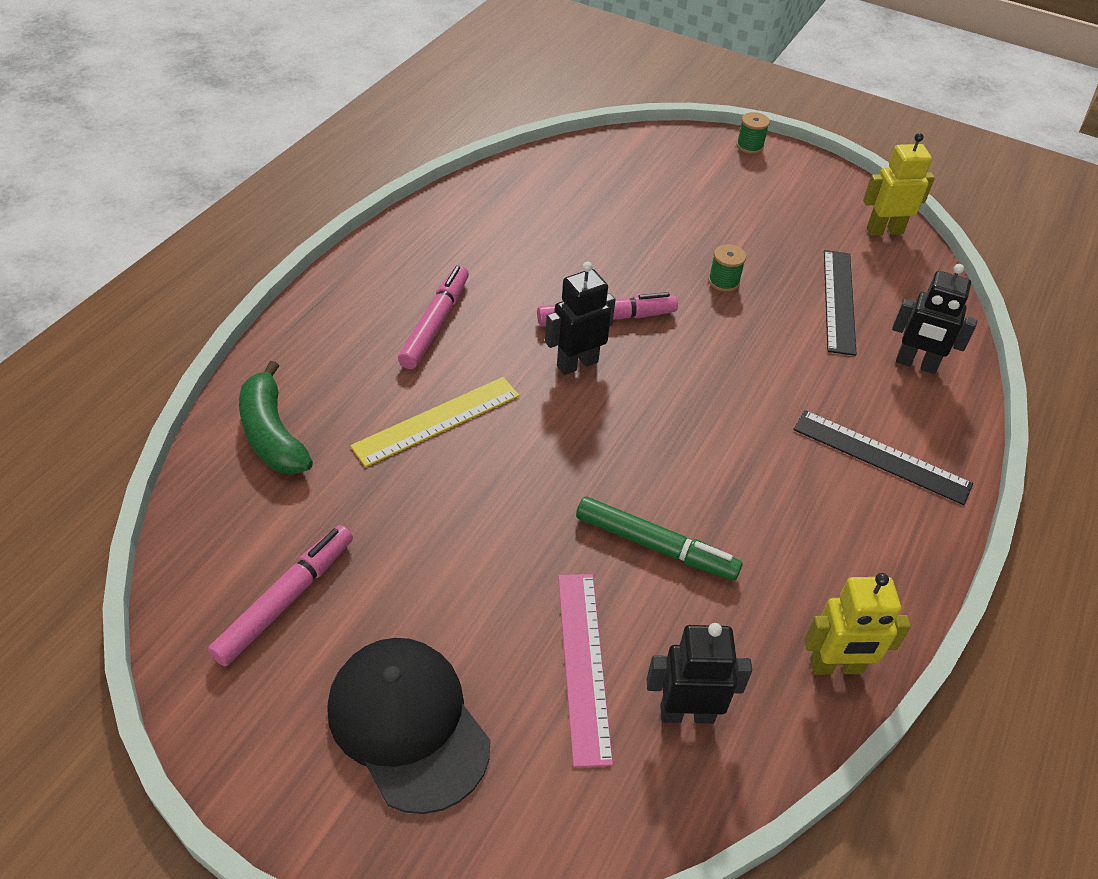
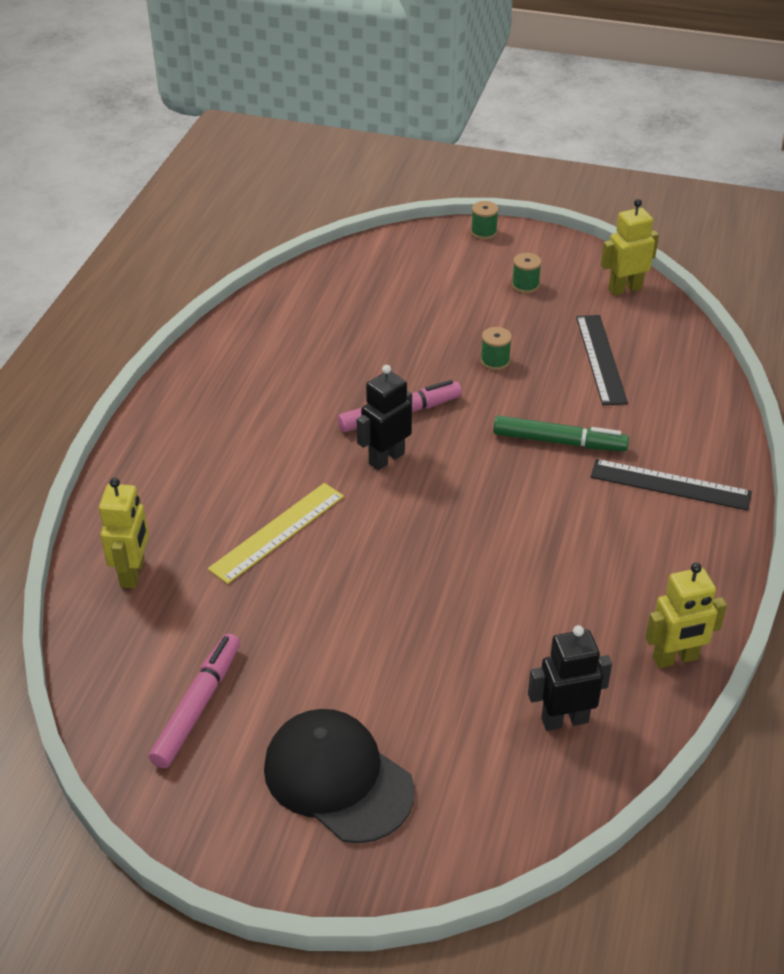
camera: 10 degrees left, 5 degrees down
(272, 434) = (133, 573): green banana -> yellow robot
(435, 324) = (246, 449): pink marker -> none
(583, 664) = (469, 701): pink ruler -> none
(654, 545) = (499, 596): green marker -> green marker (558, 441)
(778, 208) = (525, 285): none -> green spool
(916, 364) = (680, 401): black robot -> none

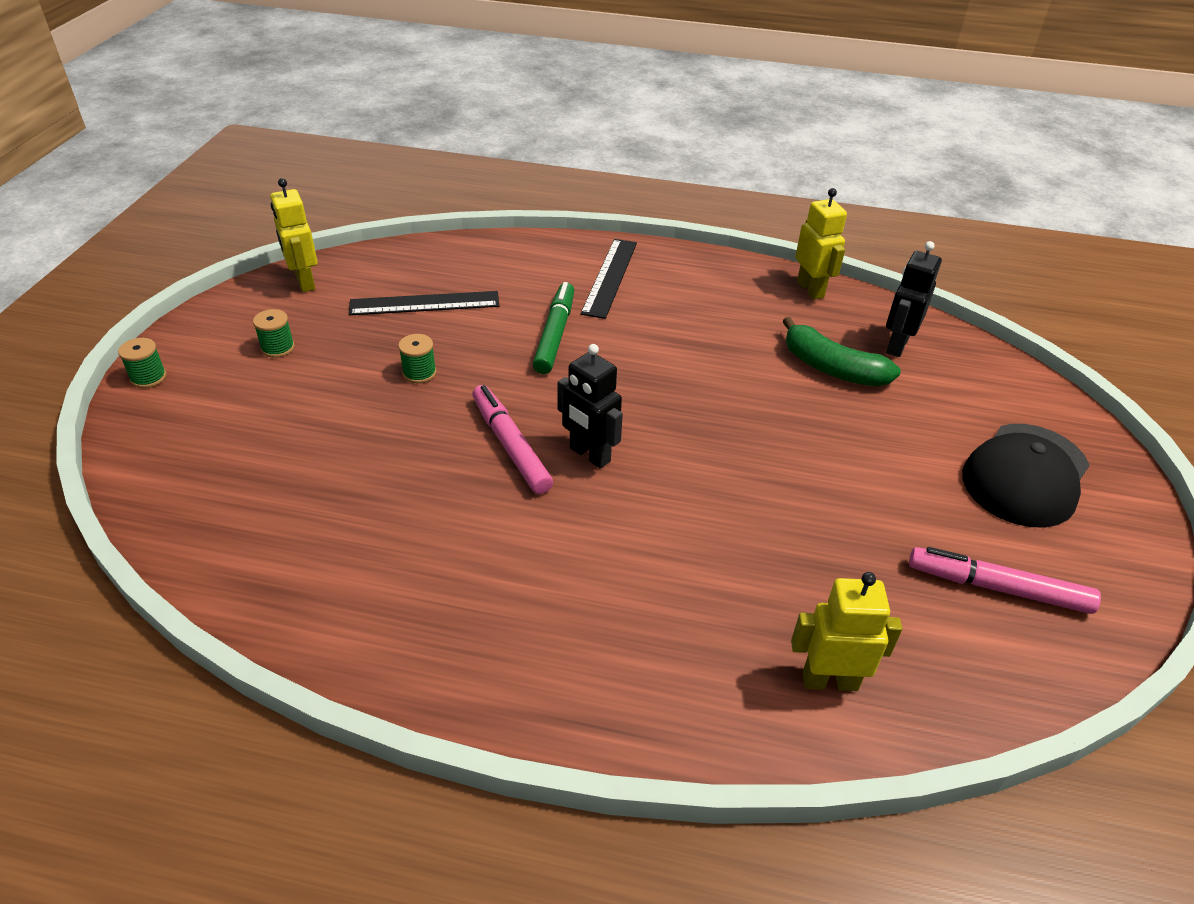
camera: 95 degrees left, 0 degrees up
(277, 532) = (725, 541): yellow ruler -> none
(516, 648) = (831, 368): none -> green banana
(564, 720) = (896, 345): black robot -> black robot turned 45 degrees clockwise

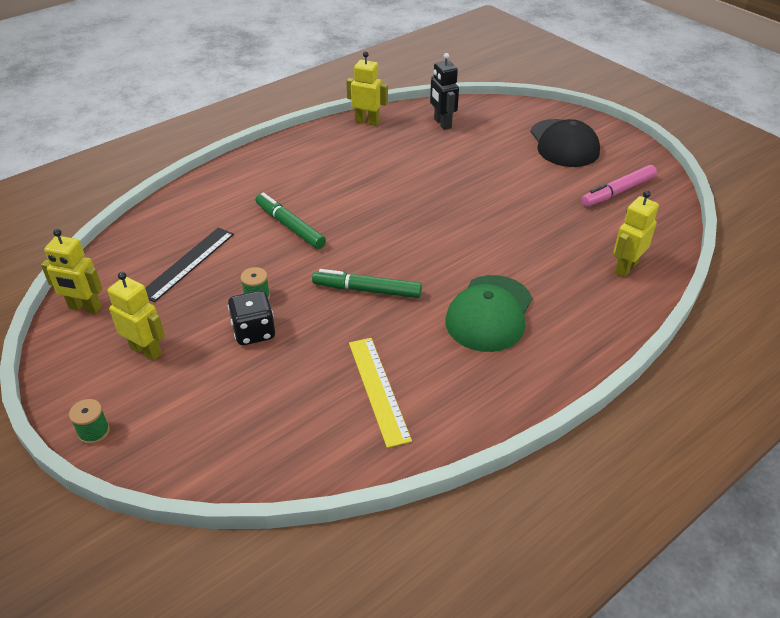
camera: 50 degrees left, 0 degrees up
(278, 348) = (146, 351): green spool -> yellow robot
(353, 541) = (378, 389): none -> yellow ruler
(364, 400) = (254, 332): none -> black dice
(511, 446) = (367, 290): pink marker -> green marker
(575, 574) = (489, 313): none -> green cap
(589, 455) = (407, 265): black robot -> none
(610, 277) = (263, 179): black ruler -> none
(831, 368) = (435, 151): green banana -> none

